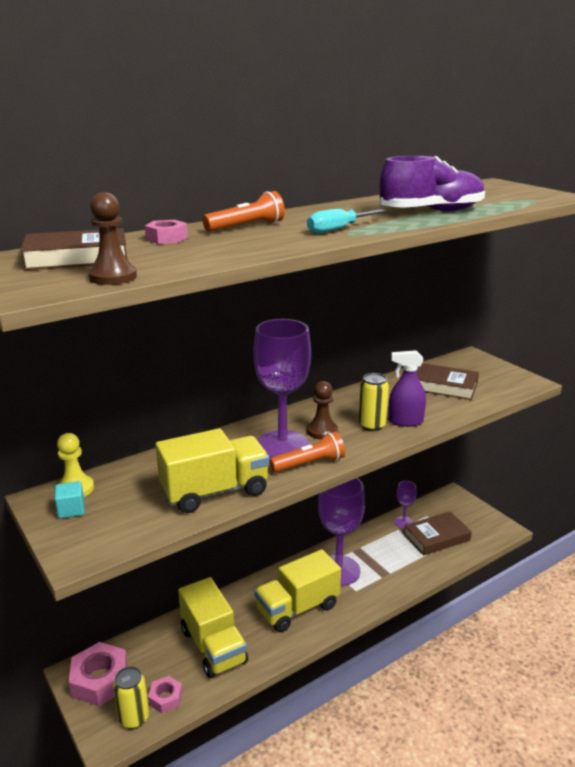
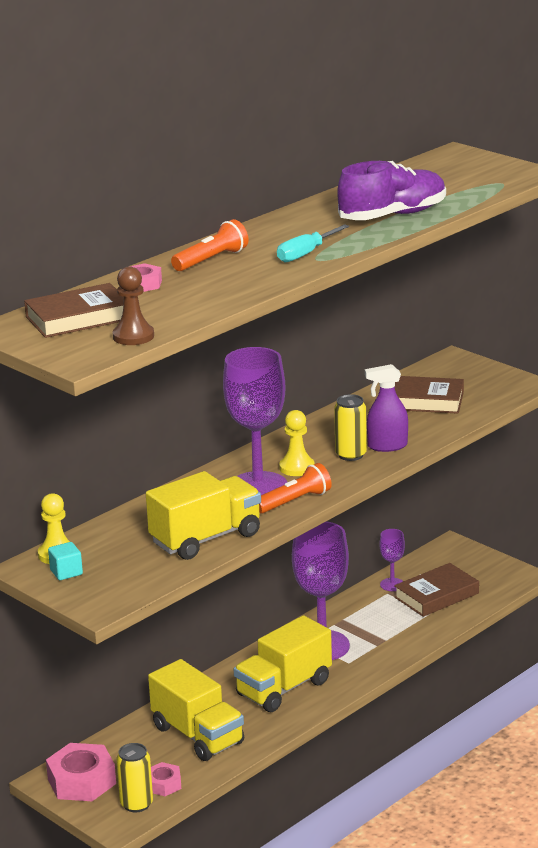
camera: 10 degrees left, 0 degrees up
(322, 431) = (297, 468): brown pawn -> yellow pawn

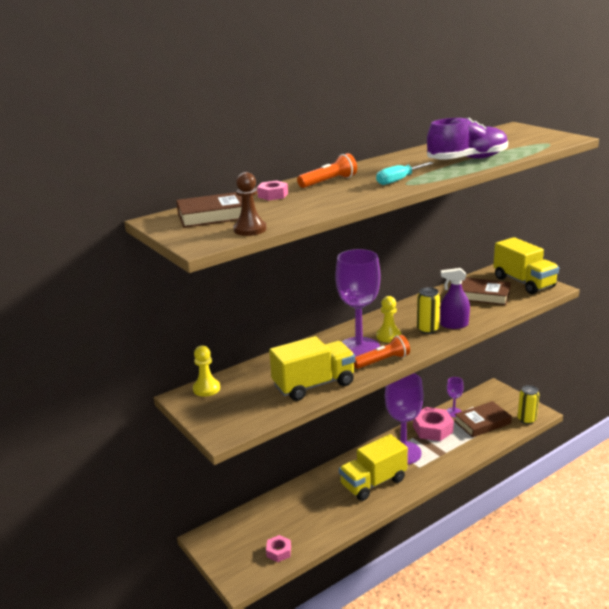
camera: 10 degrees right, 0 degrees up
(66, 572) = (208, 403): turquoise cube -> none
(81, 781) = (224, 542): pink nut -> pink nut (432, 429)
(136, 804) = (257, 566): yellow can -> yellow can (526, 420)
(198, 735) = (309, 513): yellow truck -> yellow truck (524, 282)

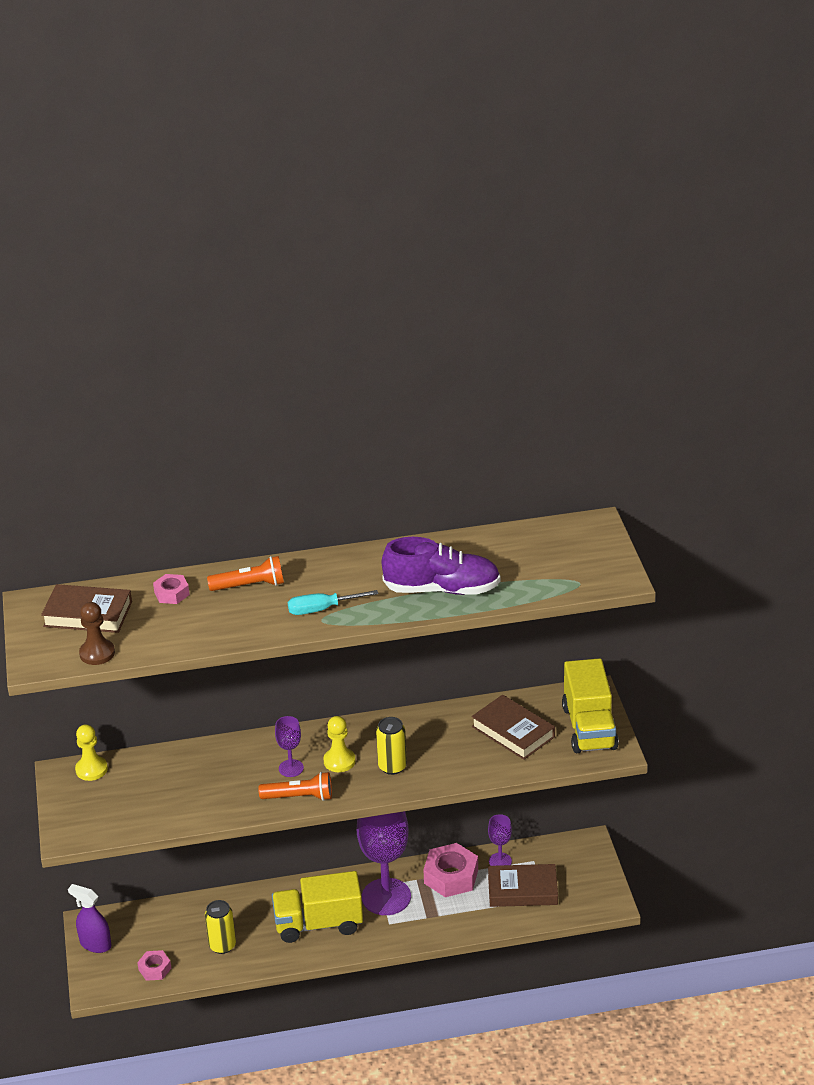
camera: 25 degrees right, 10 degrees up
(314, 385) = (200, 804): yellow truck -> none
(359, 348) = (291, 768): purple goblet -> purple goblet, size x0.47
(454, 325) = (429, 770): purple spray bottle -> purple spray bottle (95, 944)
(526, 420) = (583, 906): yellow can -> yellow can (222, 945)

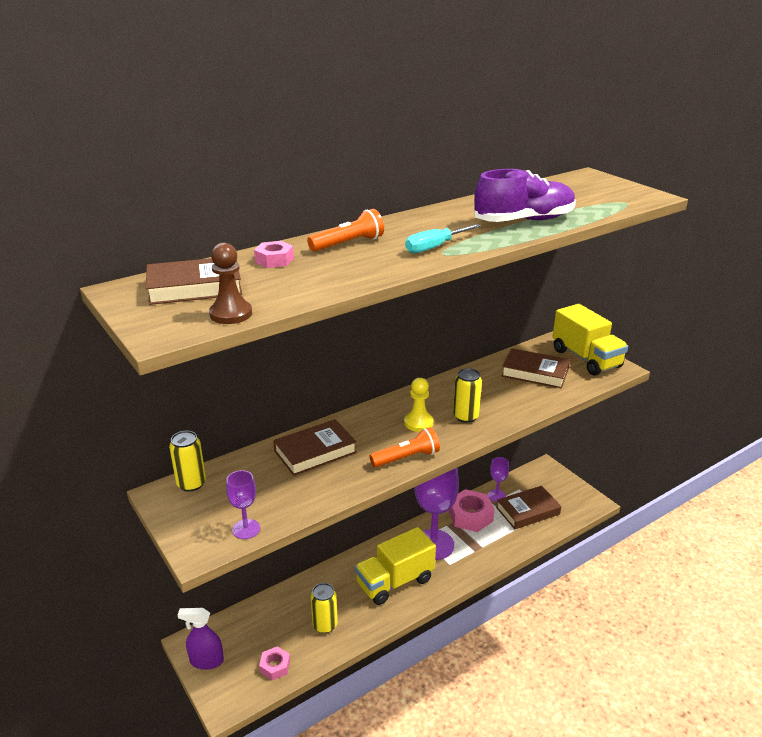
camera: 25 degrees left, 5 degrees down
(91, 769) = (191, 484): yellow pawn -> yellow can
(219, 766) = (315, 452): none -> brown book
(291, 768) = (381, 438): purple goblet -> purple goblet (246, 529)

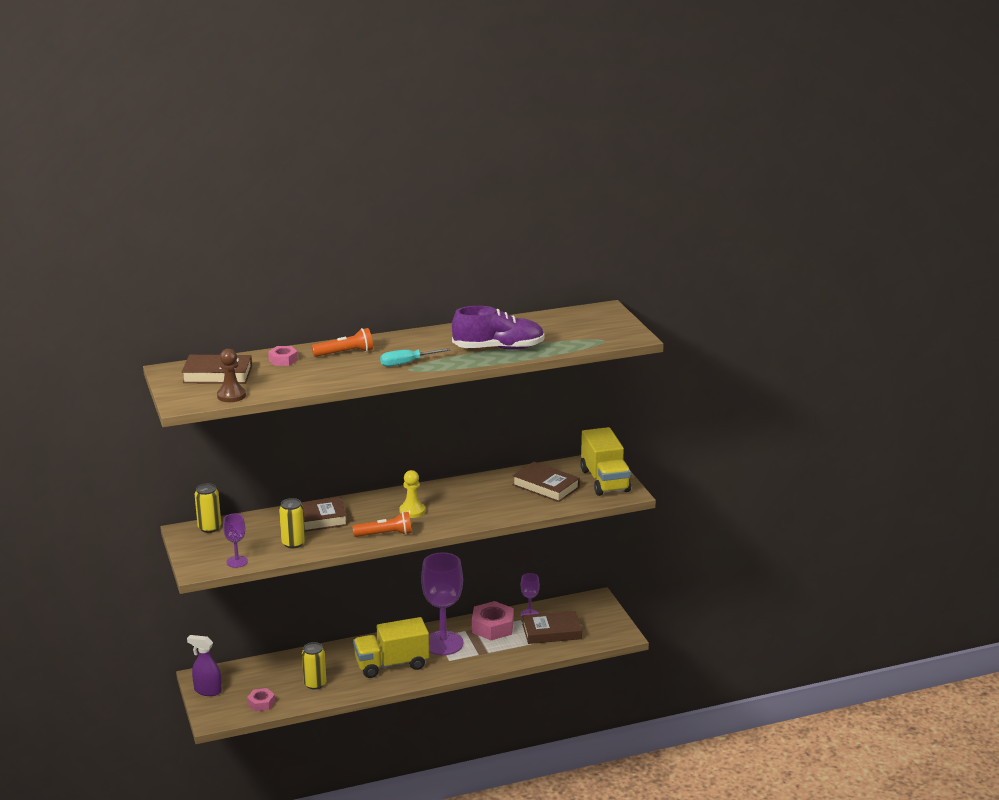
camera: 15 degrees right, 5 degrees down
(465, 416) = (455, 512): yellow can -> yellow can (293, 543)

